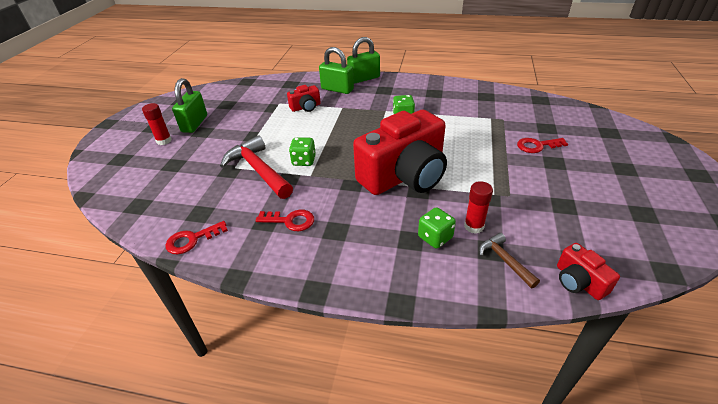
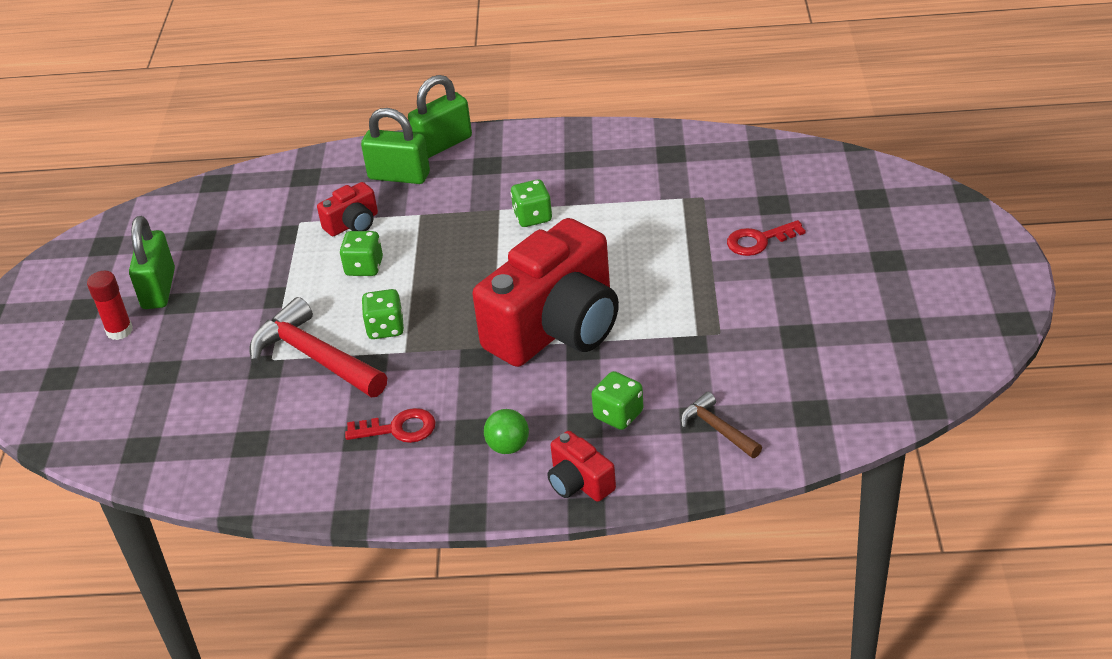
camera: 10 degrees left, 0 degrees up
(192, 240) = (258, 483): red key -> none
(304, 128) = (364, 267): none -> green dice
(356, 246) = (508, 447): none -> green ball
(474, 226) = (671, 389): red glue stick -> none
(578, 281) = (813, 439): red camera -> red camera (579, 482)

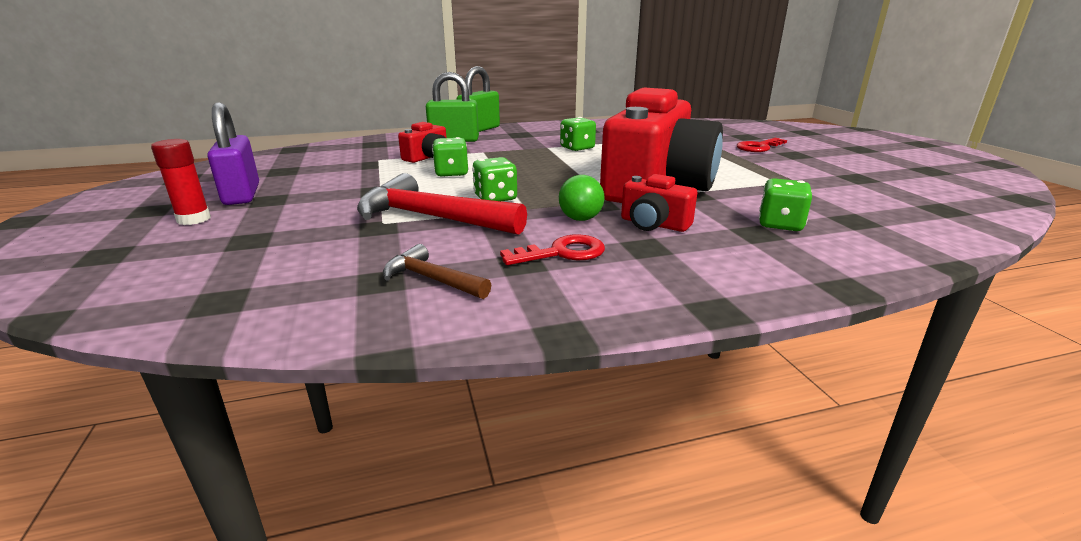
camera: 20 degrees left, 15 degrees down
(159, 289) = (242, 194): green padlock -> purple padlock
(508, 447) = (698, 253): green ball -> green ball (580, 219)
(579, 482) = (809, 269): red camera -> red camera (653, 224)
(717, 429) = (883, 224): brown hammer -> brown hammer (431, 279)

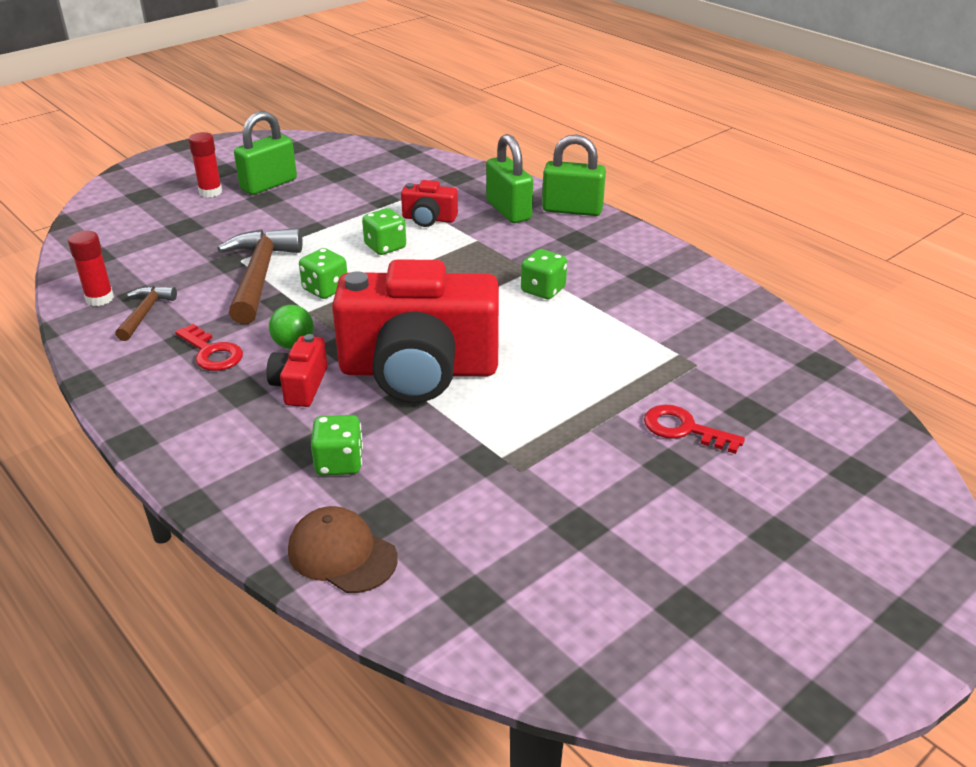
camera: 65 degrees right, 10 degrees up
(242, 194) = (269, 184): purple padlock -> green padlock
(351, 306) = (100, 299): none -> red glue stick
(431, 218) = (259, 275): red hammer -> brown hammer
(907, 237) = (342, 554): none -> brown cap

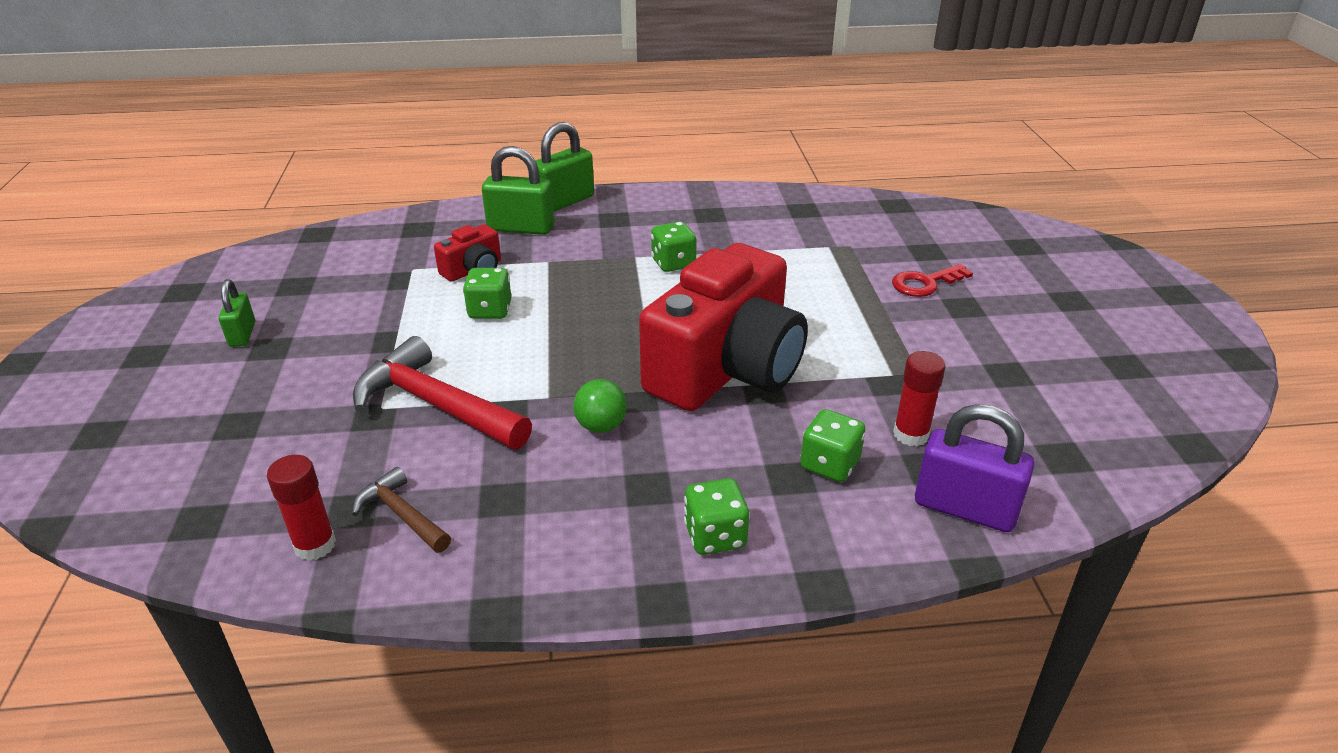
camera: 55 degrees left, 0 degrees up
(210, 192) = (187, 379): red glue stick -> red glue stick (911, 434)
(212, 353) = (551, 487): red key -> none
(259, 275) = (435, 405): brown hammer -> red hammer
(269, 184) = (242, 334): green padlock -> green padlock, size x0.60
(300, 386) = (680, 446): red camera -> none
(325, 289) = (521, 372): green dice -> green dice (715, 536)
(342, 554) = (965, 508): brown cap -> purple padlock

